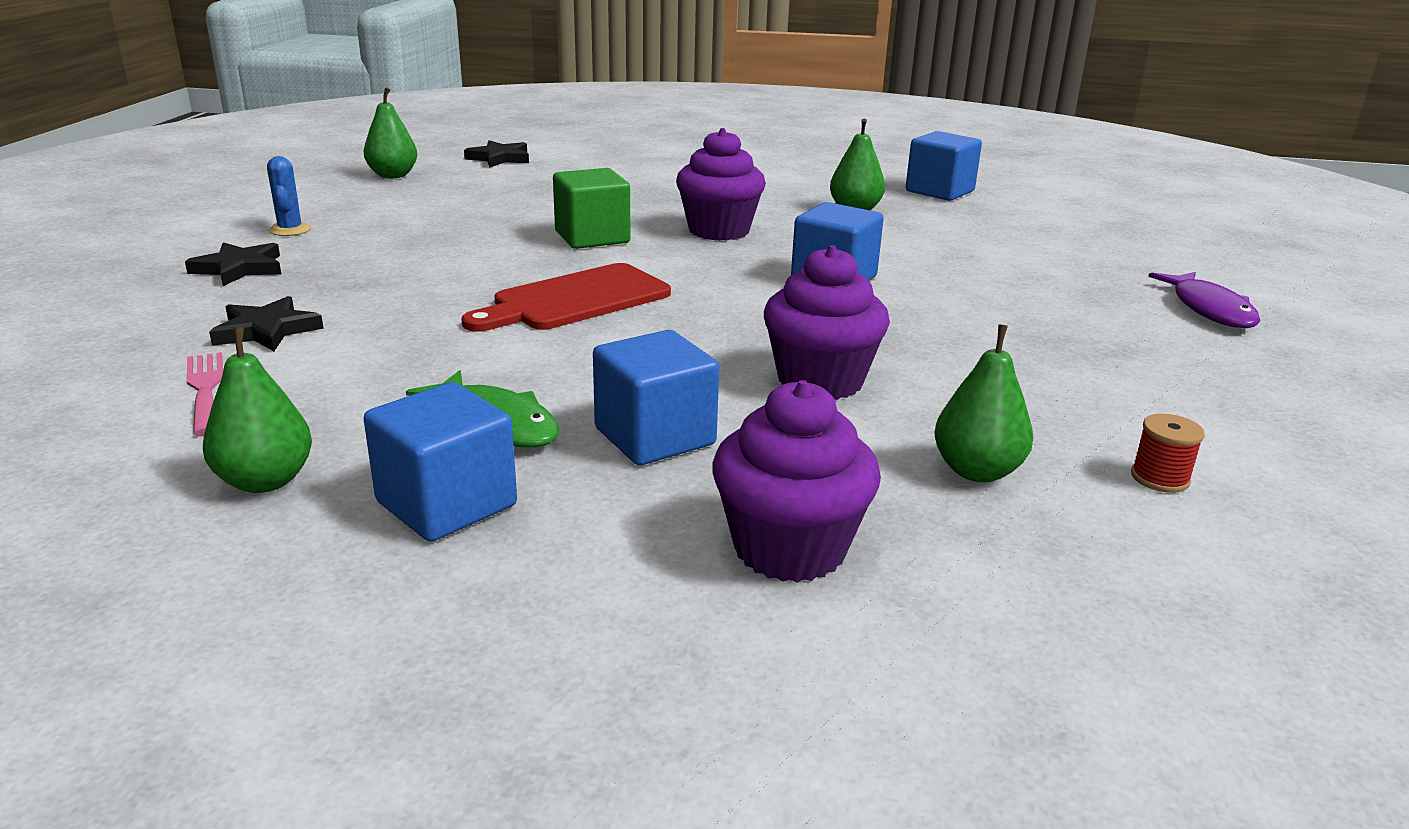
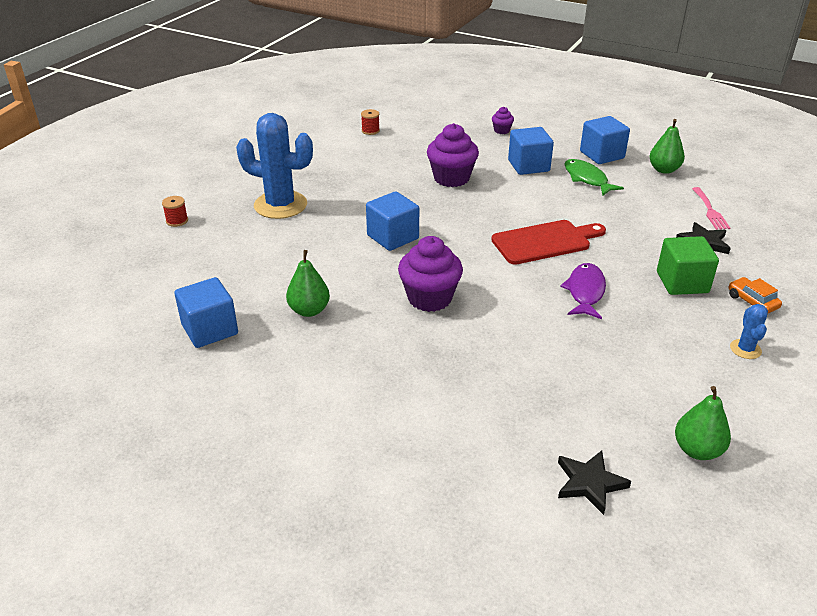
camera: 160 degrees left, 10 degrees up
(239, 268) = (752, 302): black star -> orange car
(592, 237) = (522, 303): green cube -> green cube (682, 282)
(789, 548) = (501, 130): purple cupcake -> purple cupcake, size x0.48
(977, 471) = (426, 140): green pear -> none
(1072, 297) = (280, 205): none -> blue cactus
(1180, 262) = (177, 221): none -> red spool
(1209, 309) = (227, 187): purple fish -> purple fish (585, 292)

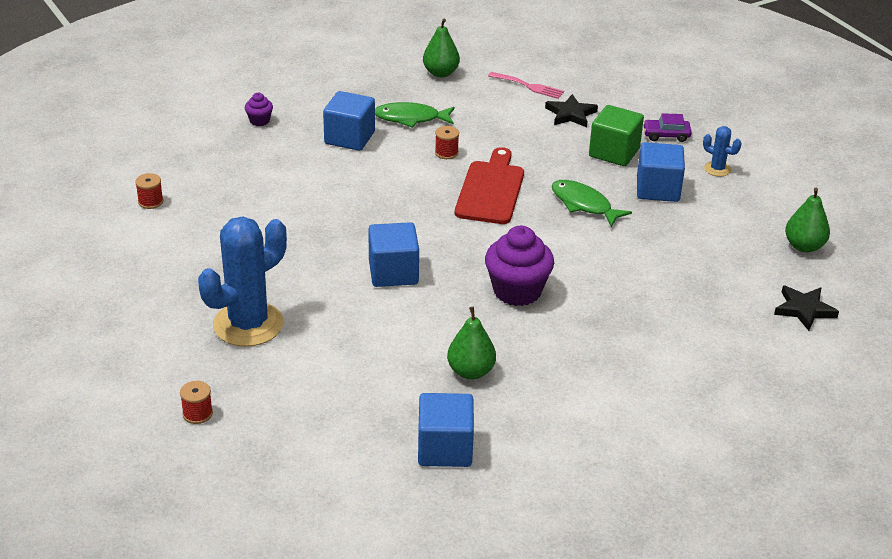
camera: 60 degrees left, 0 degrees up
(451, 178) = (320, 192): purple cupcake -> none
(565, 207) = (446, 153): none -> red spool
(585, 292) = (584, 204): purple fish -> green fish
(602, 155) = (377, 90): blue cube -> blue cube (657, 189)
(752, 302) = (666, 135): orange car -> purple car

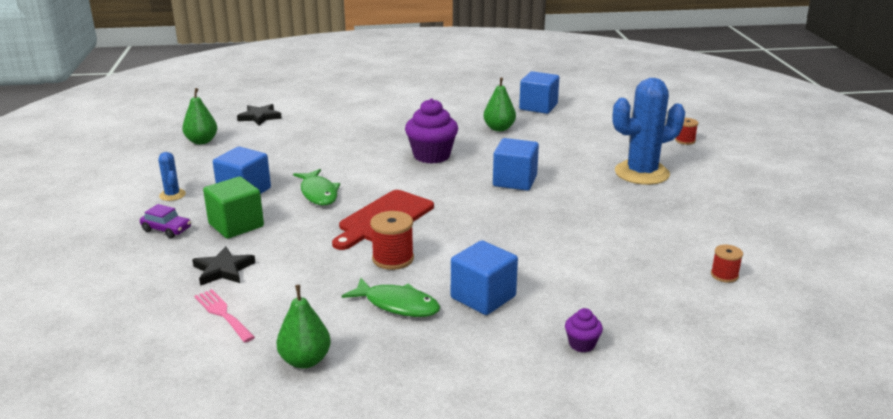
camera: 155 degrees left, 10 degrees down
(446, 153) = (393, 259): red spool -> red spool, size x1.60

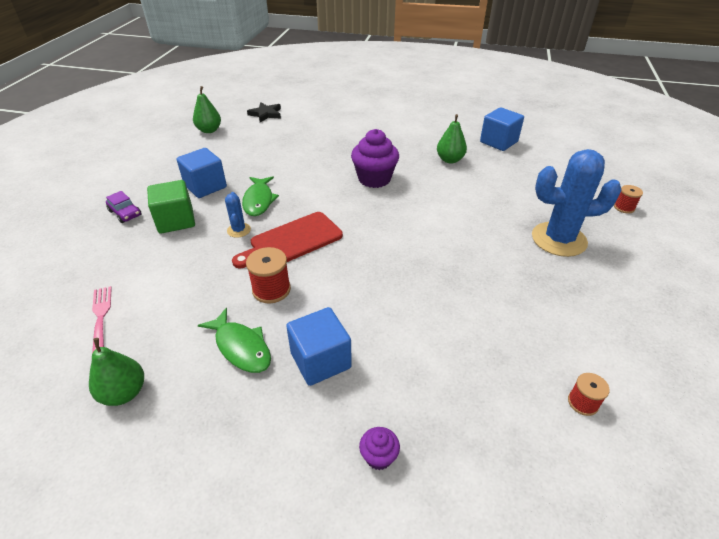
camera: 20 degrees right, 15 degrees up
(172, 195) = (153, 179): blue cactus -> blue cactus (239, 230)
(223, 270) = (135, 266): black star -> none
(515, 181) = (430, 223): blue cube -> none

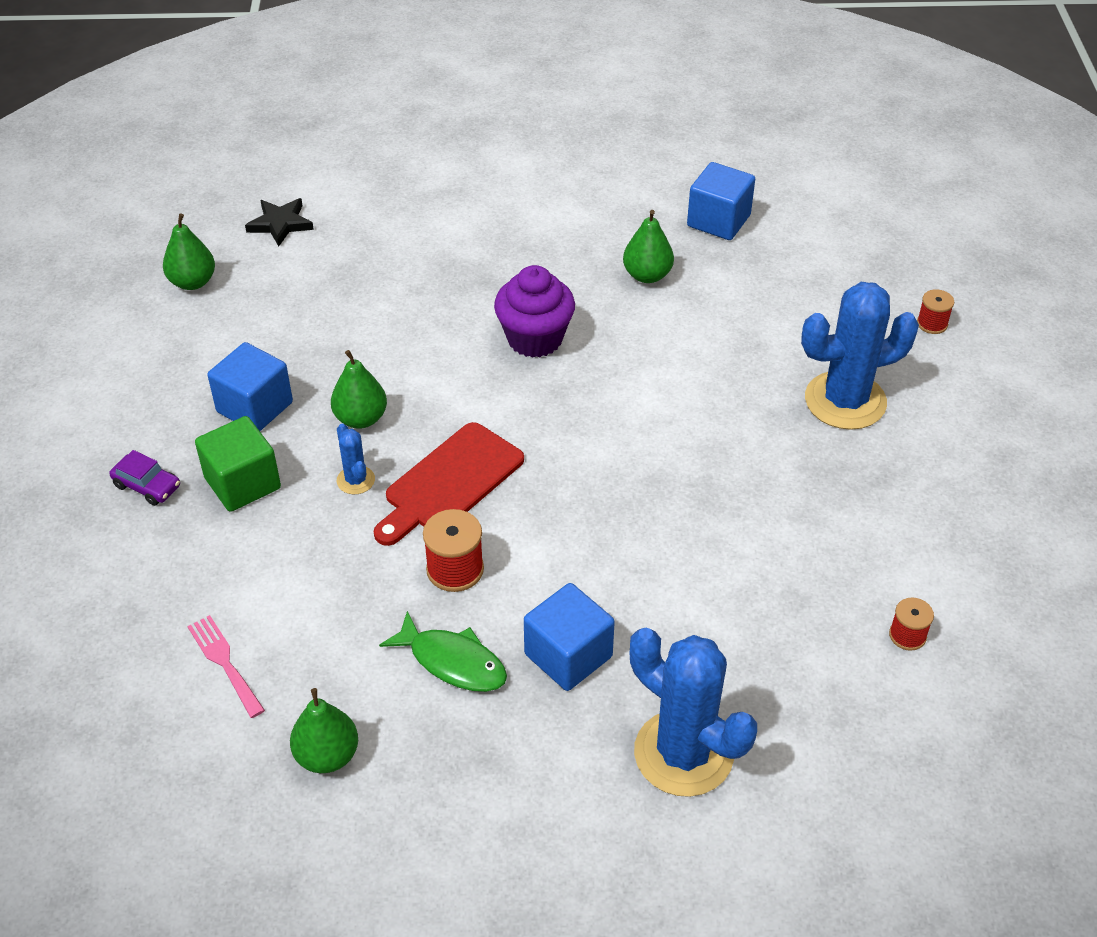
camera: 15 degrees left, 5 degrees up
(259, 201) = (361, 418): green fish -> green pear
(378, 456) = (683, 753): purple cupcake -> blue cactus

